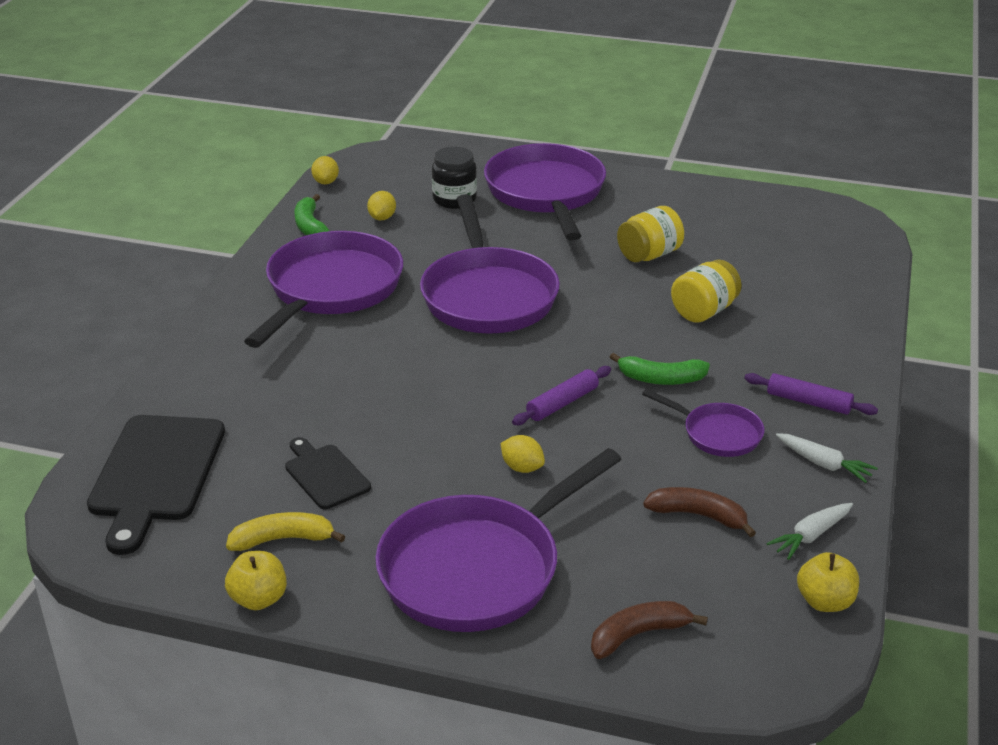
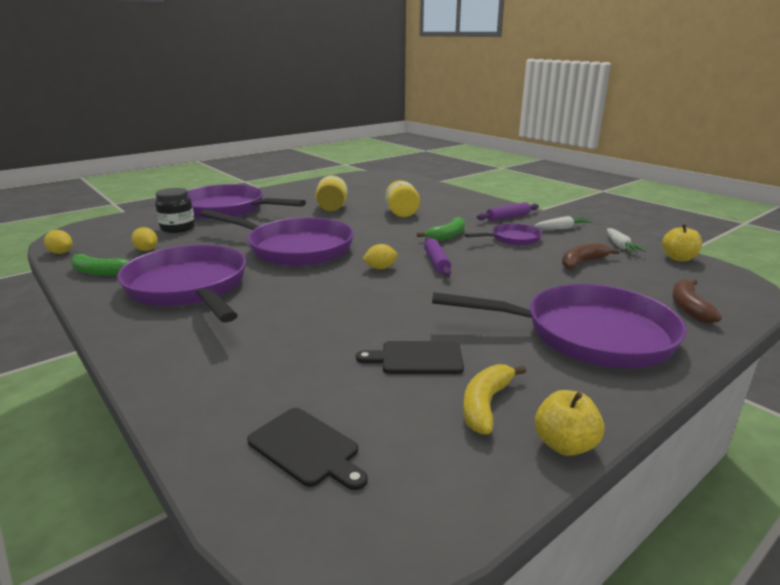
camera: 55 degrees left, 10 degrees down
(156, 473) = (306, 448): black cutting board -> black cutting board, size x0.56
(477, 568) = (588, 335): purple pan -> purple pan turned 75 degrees counterclockwise
(522, 468) = (489, 290): yellow lemon -> yellow lemon (380, 268)

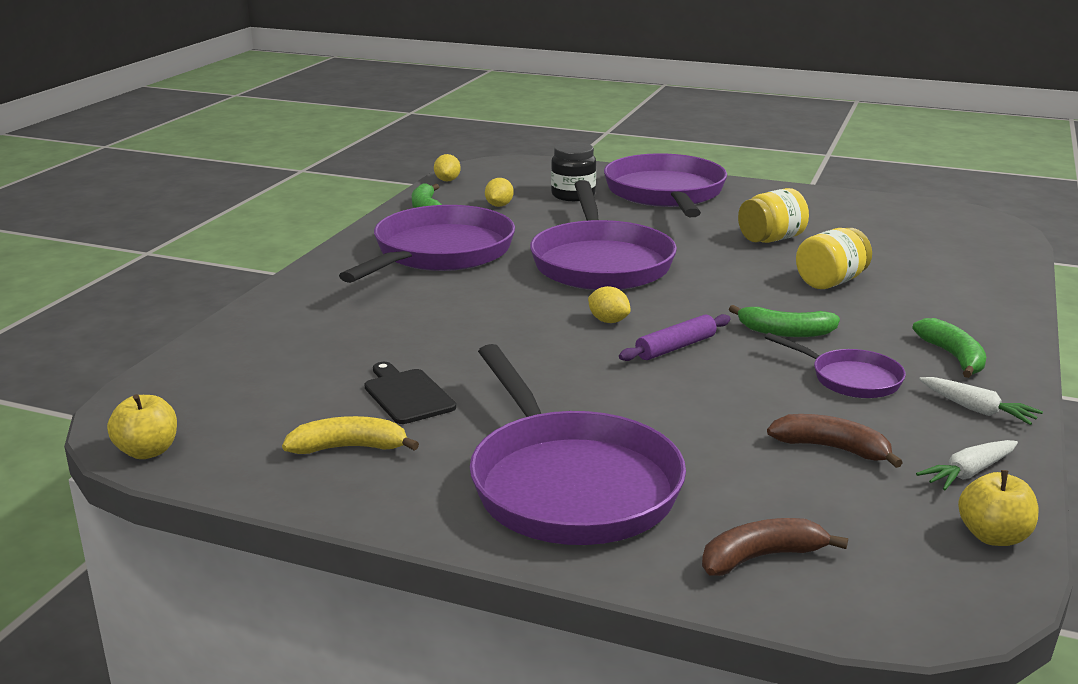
camera: 60 degrees right, 0 degrees up
(306, 448) = (223, 386): black cutting board -> none
(508, 217) = (953, 357): purple rolling pin -> green banana
(564, 445) = (310, 500): yellow apple -> yellow apple (147, 451)

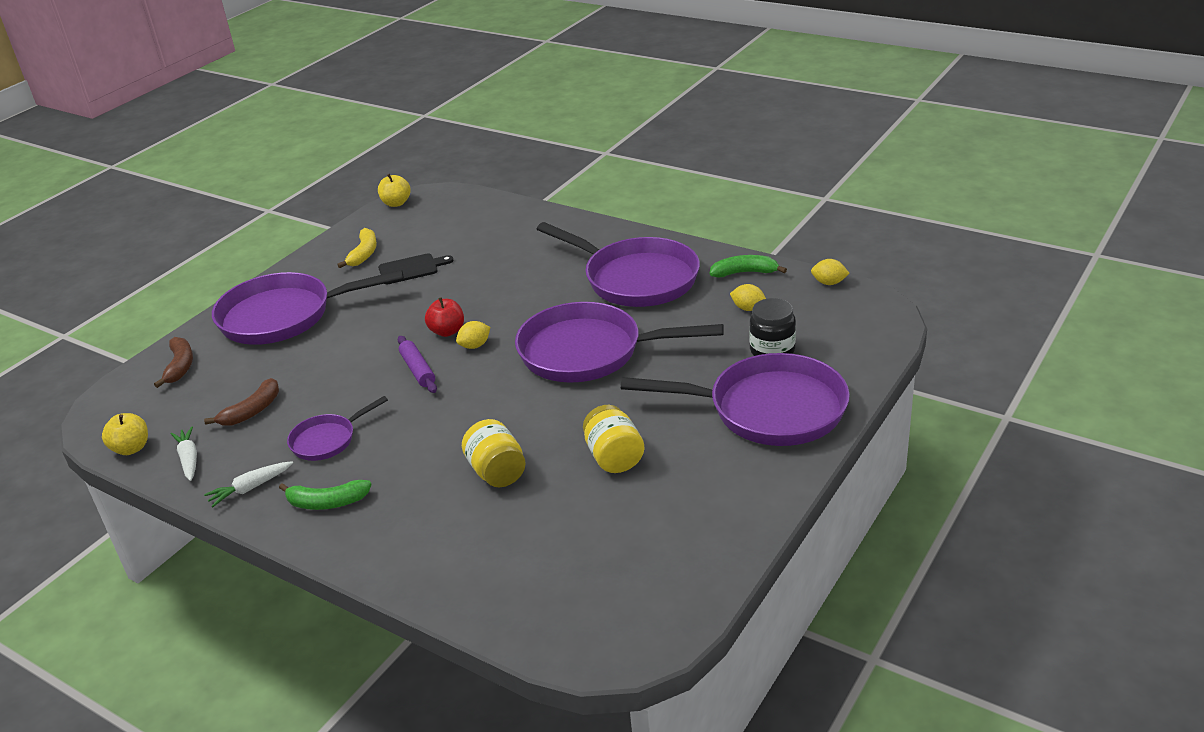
camera: 105 degrees right, 10 degrees up
(580, 342) = (447, 331): none -> red apple
(785, 332) = (414, 425): green banana -> none

